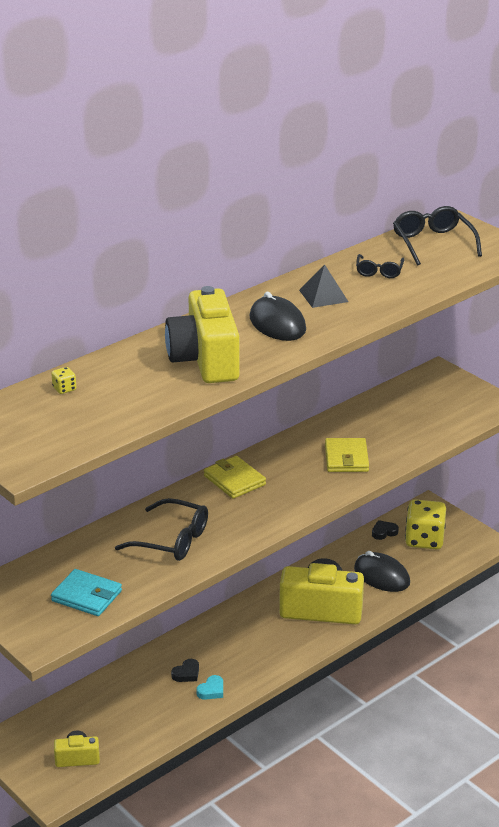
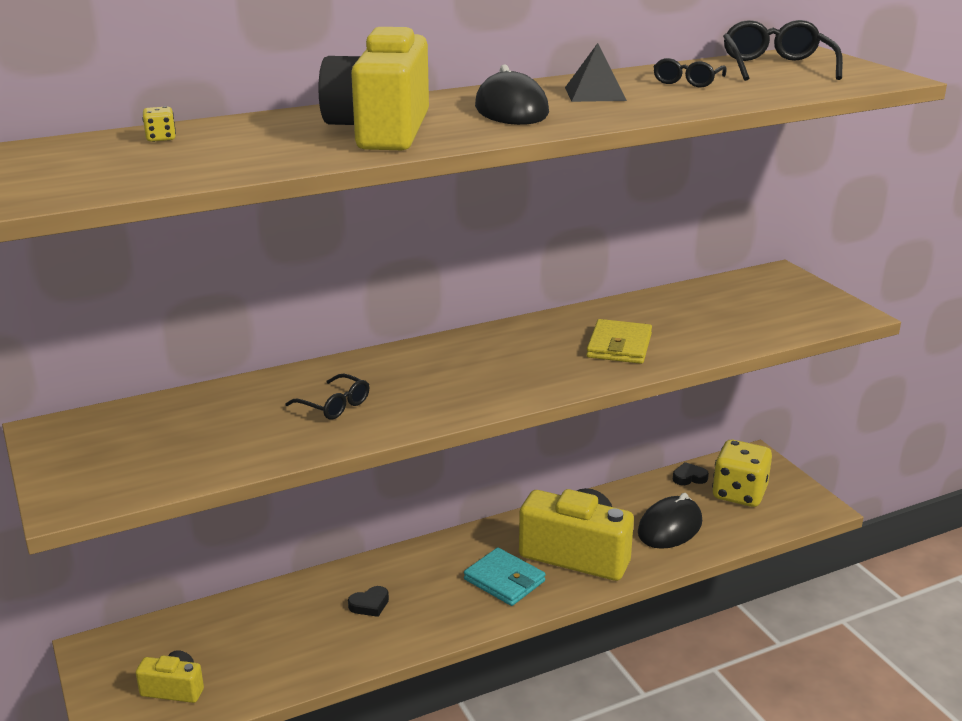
camera: 15 degrees right, 5 degrees down
(87, 596) = (175, 454): turquoise wallet -> turquoise wallet (504, 580)
(172, 540) = (334, 405): black glasses -> black glasses, size x0.60
(211, 690) = (391, 632): turquoise heart -> none
(234, 480) = (457, 351): yellow wallet -> none
(381, 576) = (670, 527): black mouse -> black mouse turned 75 degrees clockwise

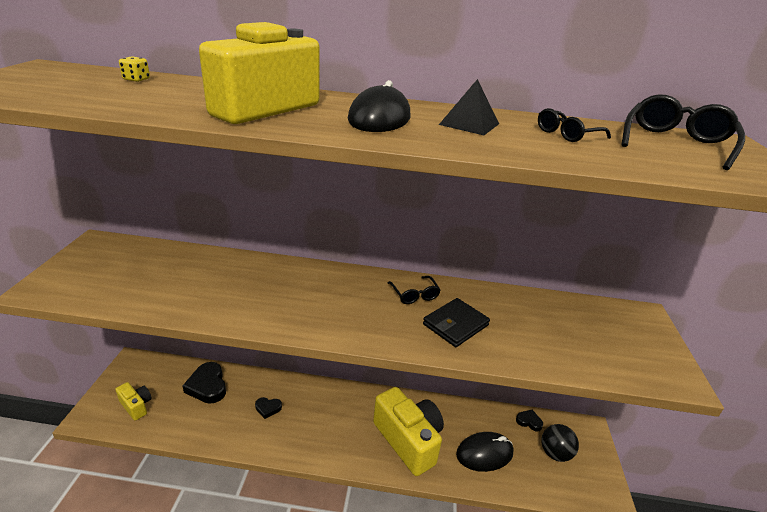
camera: 30 degrees right, 5 degrees up
(253, 621) = (207, 386): none -> black heart
(334, 405) = (235, 289): black glasses -> black glasses (414, 295)
(504, 580) = (350, 434): turquoise wallet -> none
(619, 346) = (455, 325): yellow wallet -> black wallet
(739, 494) = (555, 453): yellow dice -> black ball

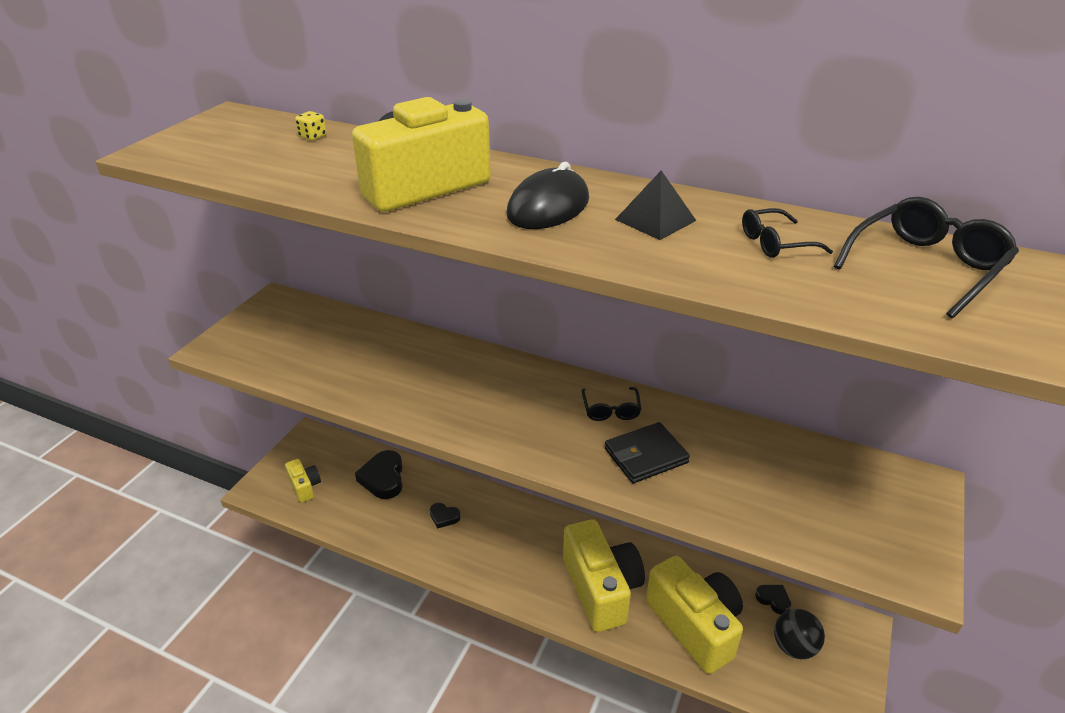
camera: 20 degrees right, 5 degrees up
(484, 453) = (695, 625): black mouse -> yellow camera

